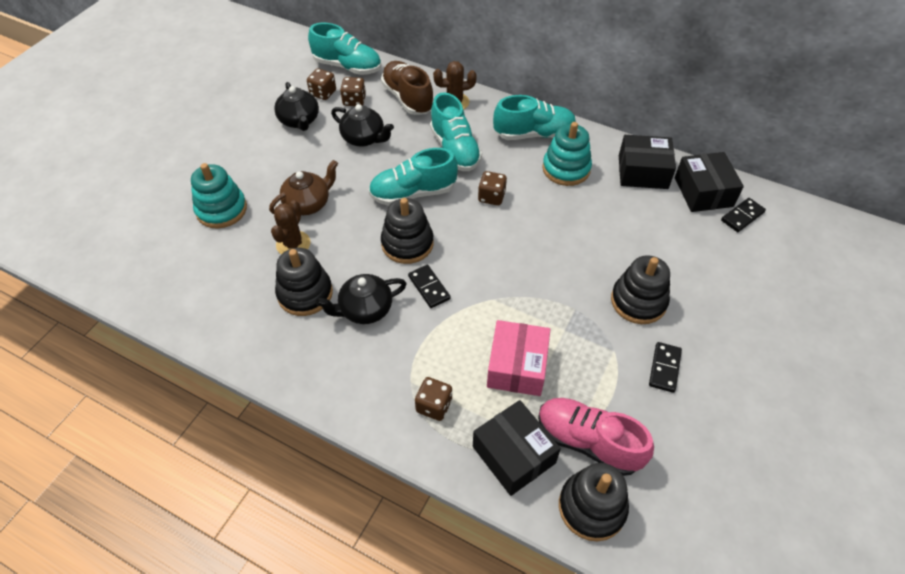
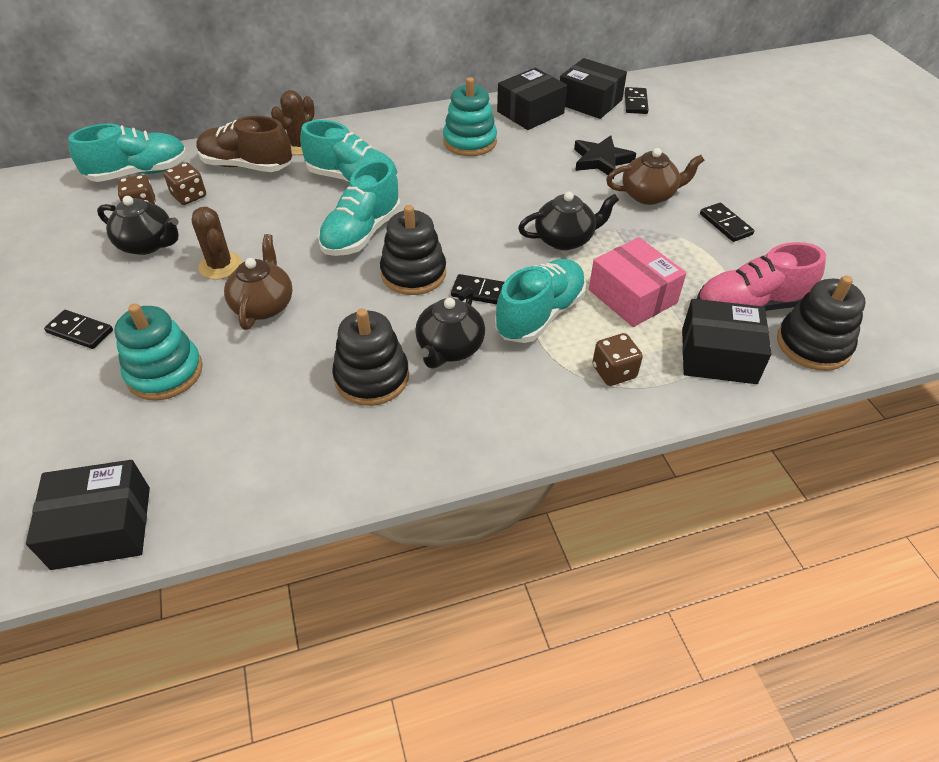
camera: 45 degrees left, 5 degrees down
(112, 274) = (102, 527): none -> black box
(214, 155) = (80, 331): none -> black domino
(293, 244) = (297, 347): brown cactus -> brown cactus (220, 266)
(364, 138) = (246, 220): black teapot -> black teapot (565, 239)
(491, 197) = (437, 195): brown dice -> none
(534, 134) = (407, 132): turquoise shoe -> turquoise shoe (540, 315)
(638, 301) = (649, 195): black stacking toy -> brown teapot
(642, 248) = (601, 160): none -> black star

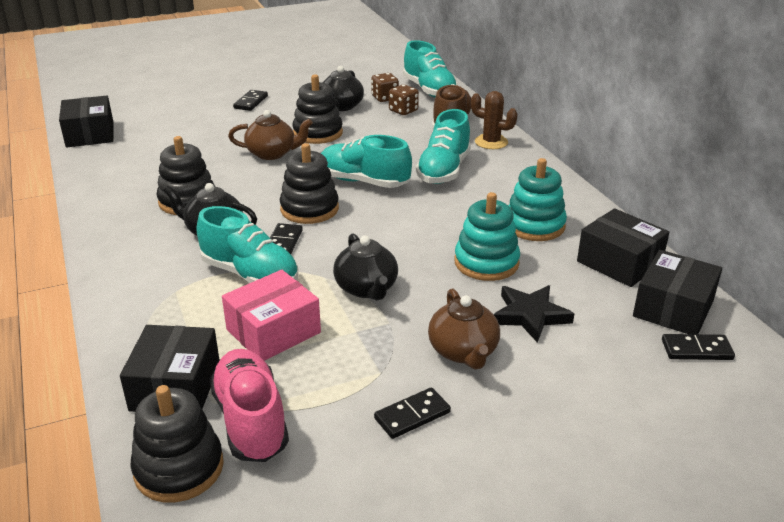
camera: 85 degrees right, 15 degrees down
(165, 372) = (208, 131): turquoise stacking toy -> turquoise stacking toy (486, 263)
(220, 266) = (318, 133): brown cactus -> black stacking toy
(614, 372) = (168, 316): brown dice -> none

